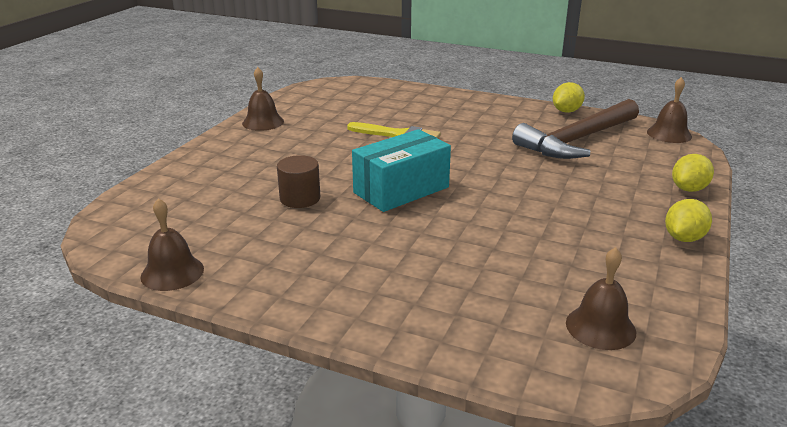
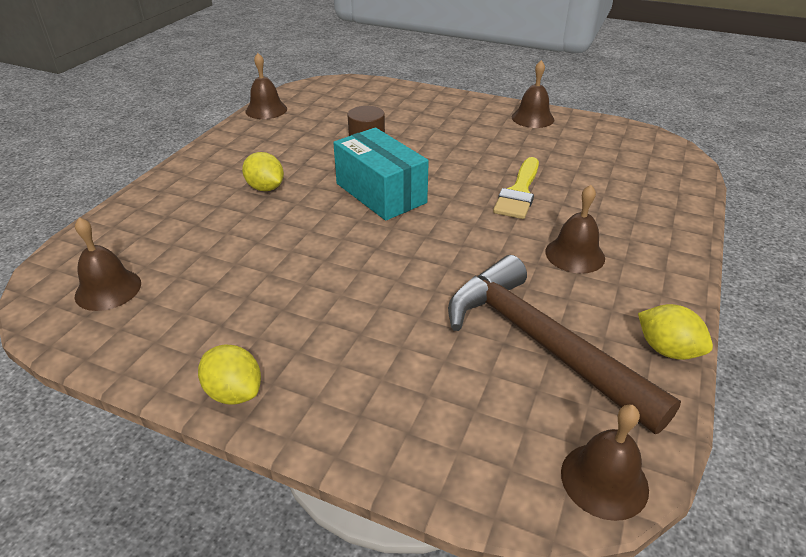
camera: 90 degrees right, 10 degrees up
(481, 124) = (575, 254): none -> brown bell
(689, 189) = (371, 441): yellow lemon -> yellow lemon (265, 188)

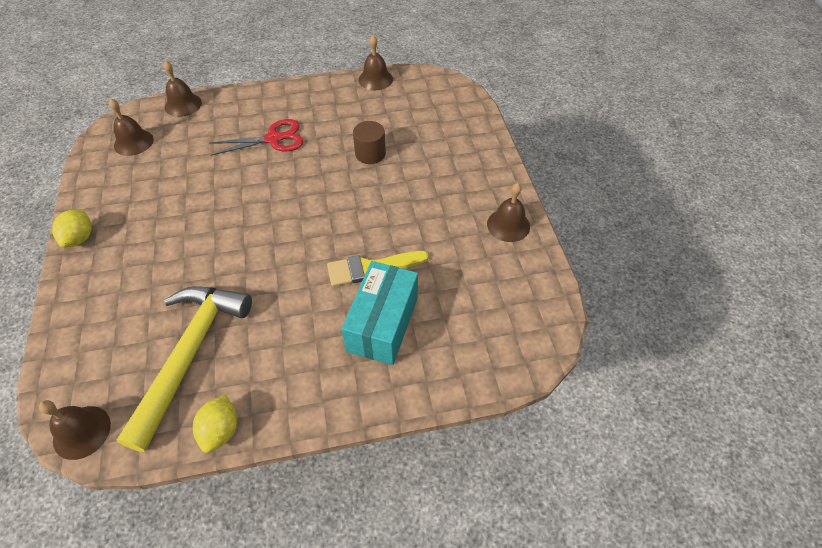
camera: 55 degrees right, 15 degrees up
(265, 188) = (273, 139): yellow lemon -> red scissors
(380, 193) = (309, 194): turquoise box -> turquoise box (382, 324)
(541, 343) = (189, 354): brown hammer -> yellow hammer
(575, 254) = (305, 335): brown bell -> brown bell (183, 104)

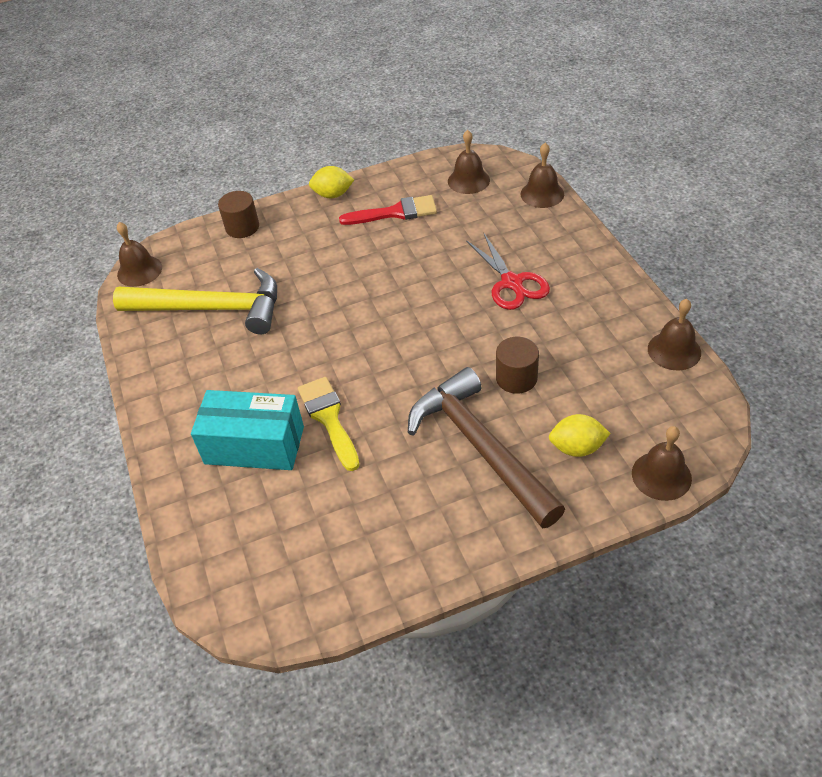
camera: 85 degrees right, 5 degrees down
(75, 321) = (242, 227): none -> brown cylinder
(141, 195) = (395, 213): none -> red brush
(221, 430) = (137, 353): yellow lemon -> yellow lemon (577, 448)
(426, 182) = (480, 447): none -> brown hammer
(508, 225) = (424, 553): brown bell -> brown bell (661, 475)

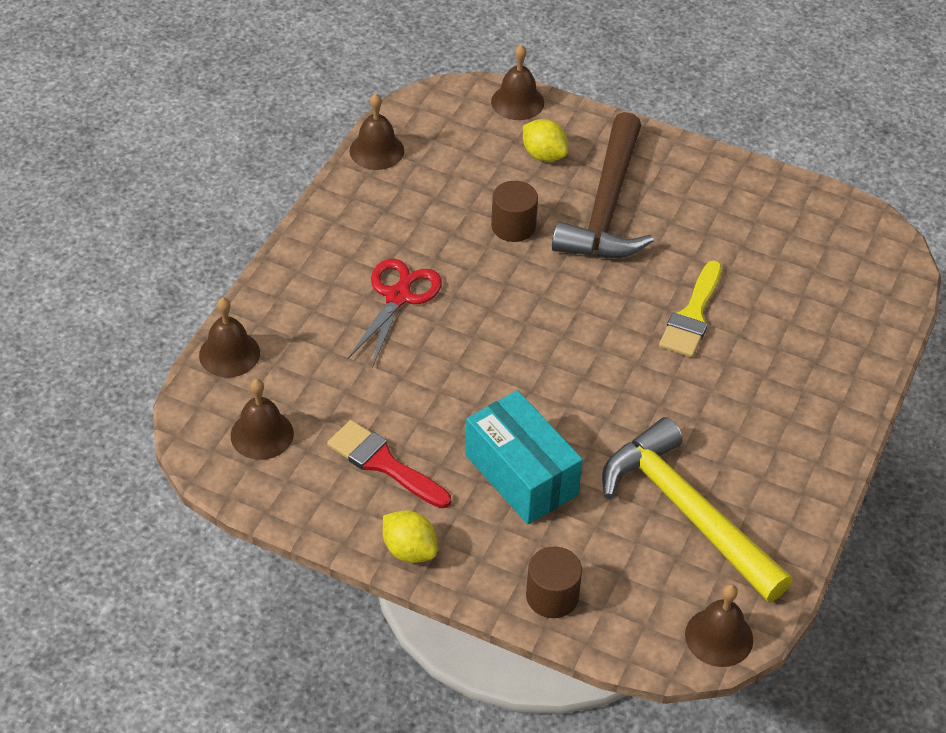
camera: 140 degrees left, 0 degrees up
(254, 445) = (773, 344): turquoise box -> turquoise box (521, 475)

